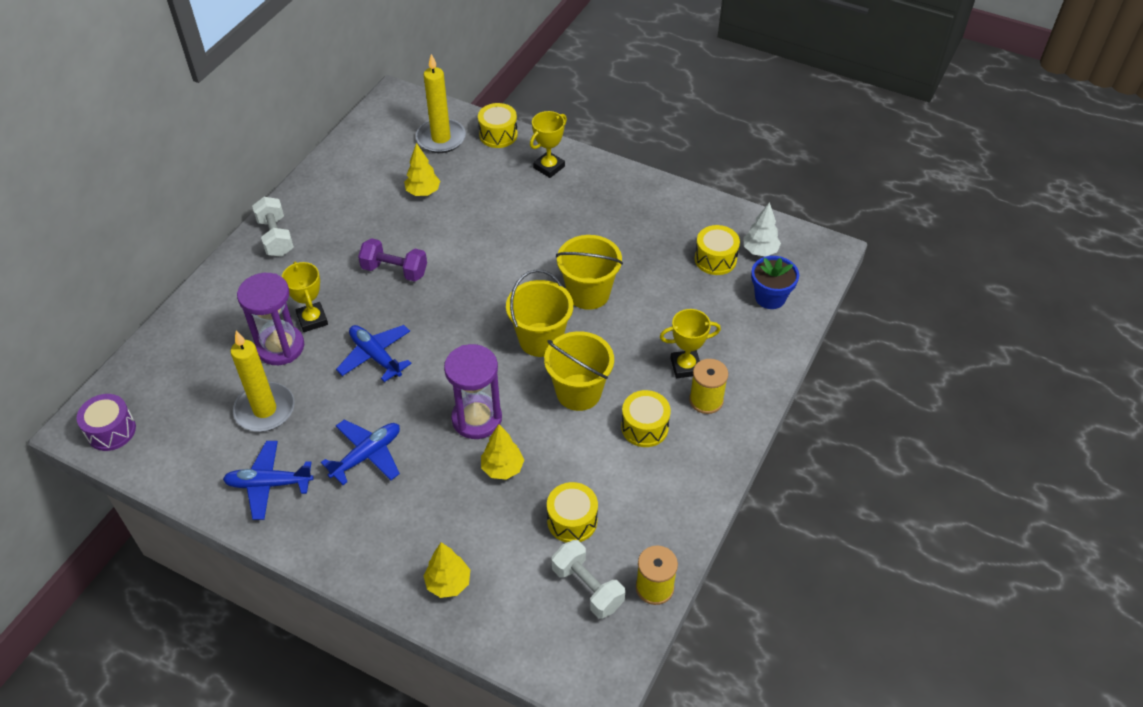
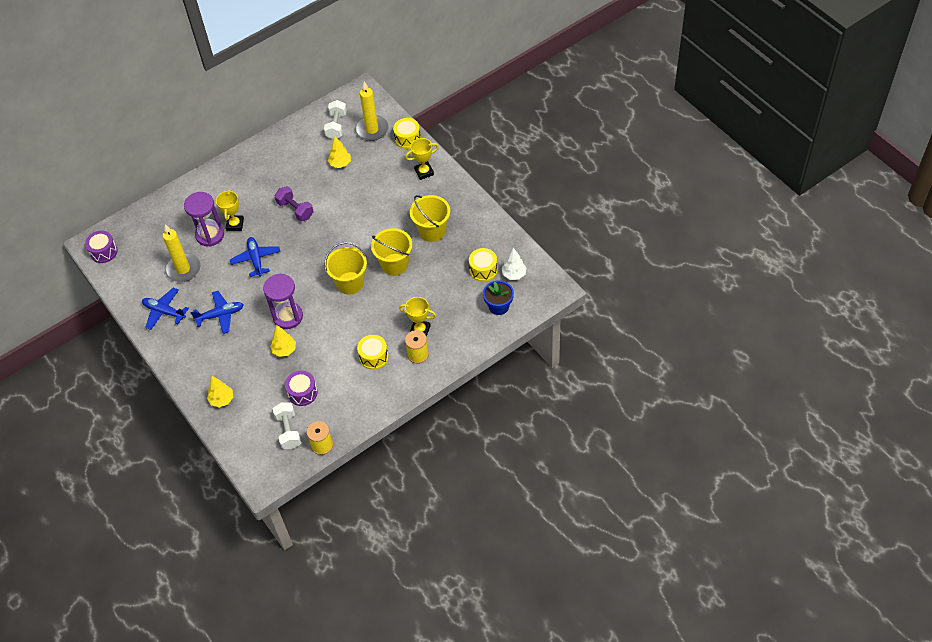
camera: 30 degrees right, 5 degrees up
(276, 237) = (243, 165): white dumbbell -> white dumbbell (336, 126)
(572, 520) = (302, 393): yellow drum -> purple drum
(578, 392) = (351, 322): yellow bucket -> yellow bucket (432, 231)

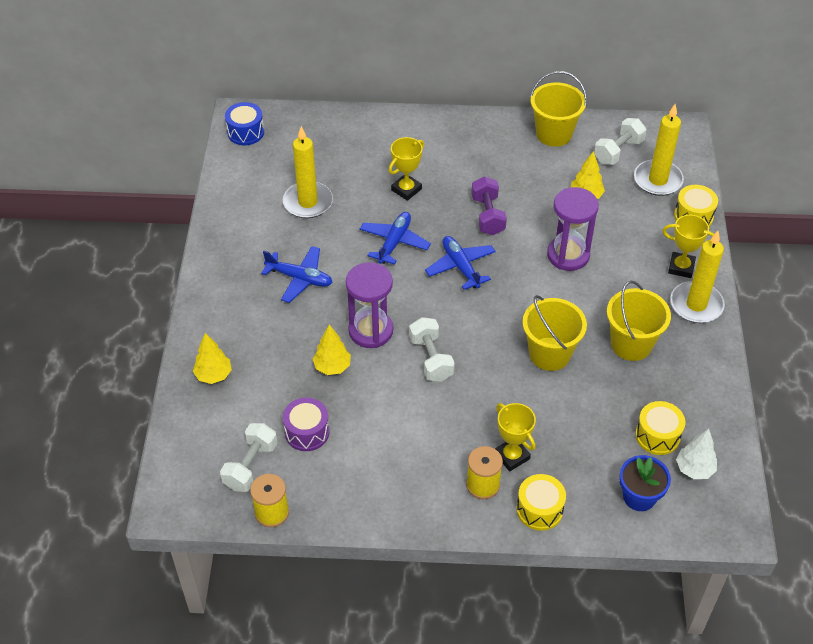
camera: 35 degrees right, 5 degrees down
(104, 252) = (245, 132): purple drum -> blue drum
(164, 311) = (246, 235): blue plane -> blue plane (460, 267)
(210, 235) = (369, 184): purple hourglass -> purple hourglass (568, 255)
(334, 309) = (431, 359): none -> white dumbbell
(350, 283) = (476, 340): yellow bucket -> yellow bucket (554, 134)
(374, 357) = (427, 449): yellow drum -> yellow drum (539, 509)
(448, 188) = (696, 305): none -> yellow candle

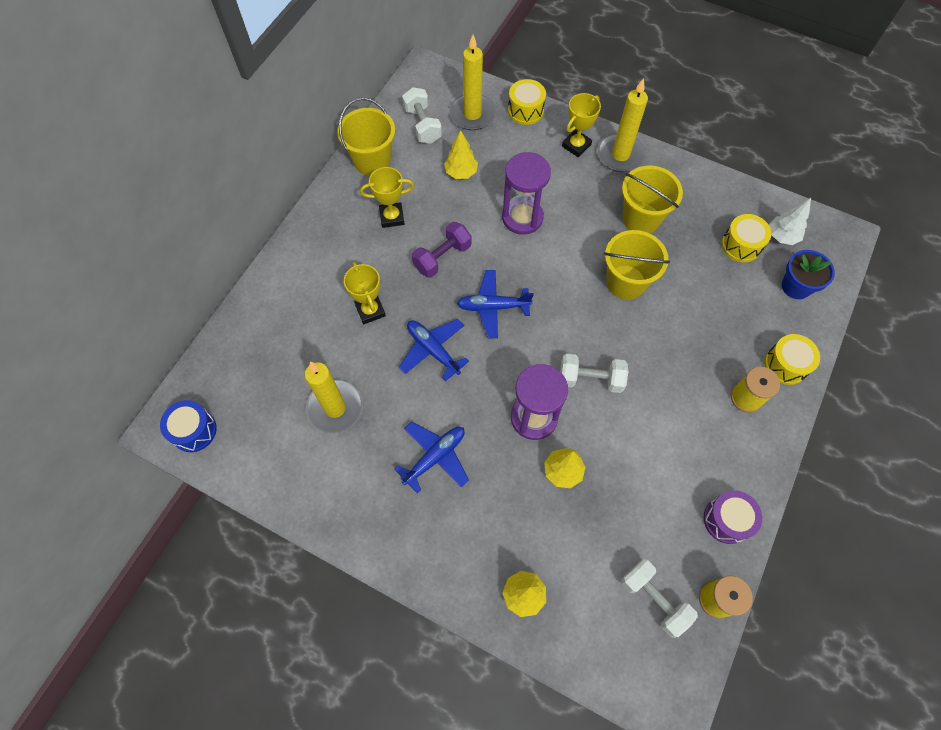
camera: 65 degrees left, 15 degrees up
(307, 432) = (632, 527): purple drum -> purple drum (727, 520)
(488, 215) = (442, 257): purple dumbbell -> purple dumbbell turned 60 degrees counterclockwise
(512, 456) = (723, 361): yellow trophy -> yellow trophy (392, 217)

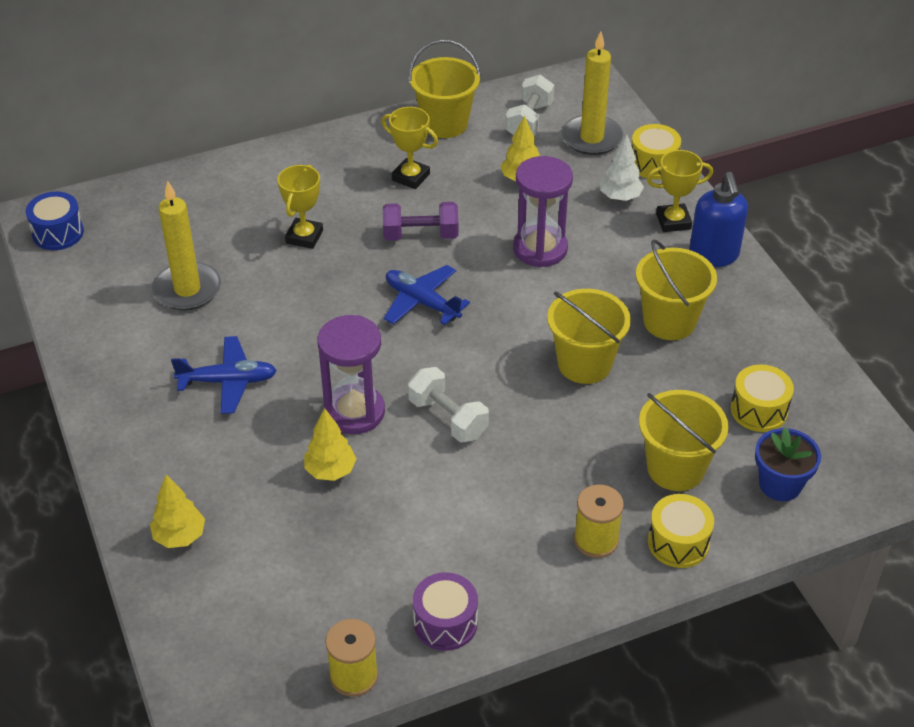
camera: 40 degrees right, 20 degrees down
(433, 350) = (324, 301): blue plane -> none
(620, 155) = (714, 255): yellow candle -> blue soap dispenser
(654, 599) = (293, 629): white dumbbell -> none
(738, 317) = (675, 468): none -> yellow bucket
(782, 236) = (820, 431): white tree -> white tree (620, 197)

